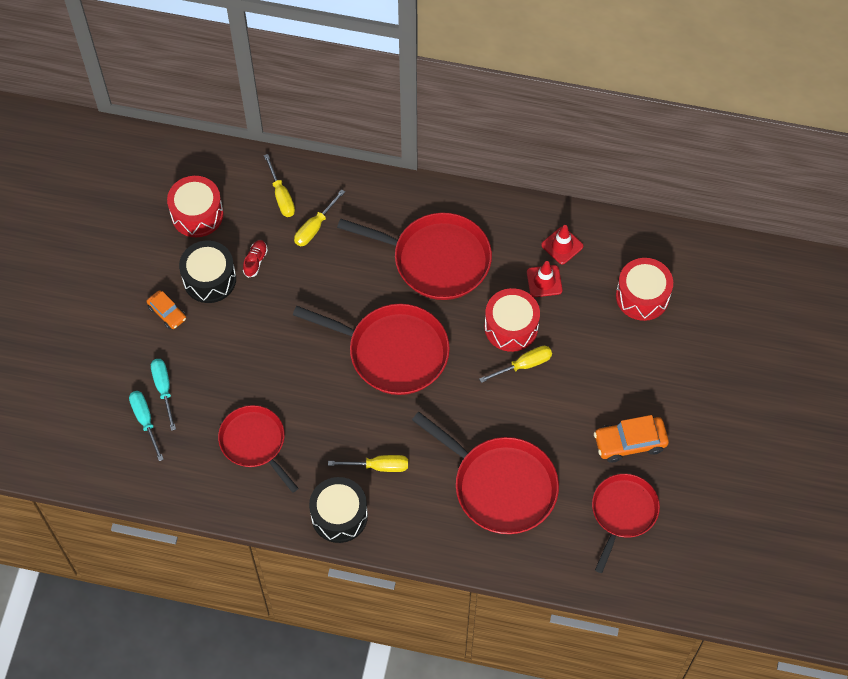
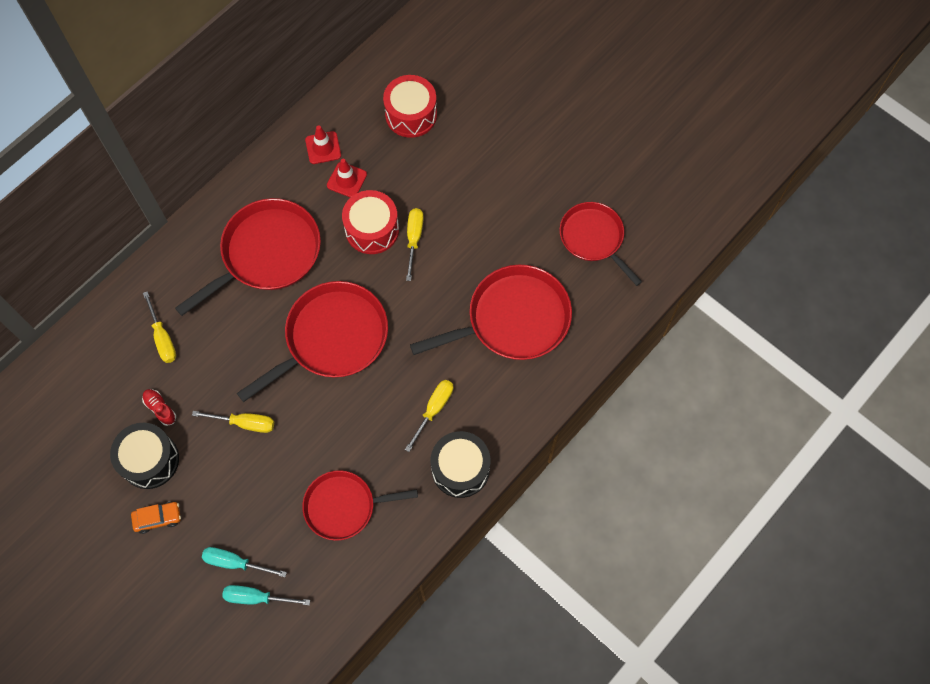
camera: 60 degrees left, 5 degrees up
(197, 214) = (73, 436): red drum -> none
(281, 196) = (110, 350): yellow screwdriver -> yellow screwdriver (245, 423)
(630, 442) = (535, 198): orange car -> none

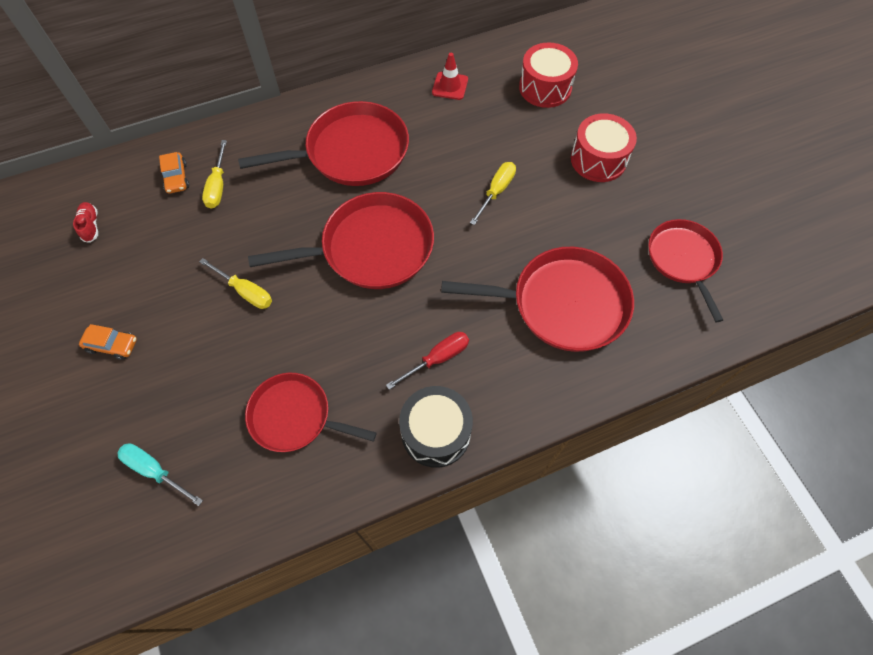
camera: 25 degrees right, 5 degrees down
(119, 346) = (176, 178): none -> orange car
(150, 460) = (139, 287): black drum -> none
(160, 408) = (178, 245): red shoe -> red shoe (91, 226)
(235, 563) = (156, 424): turquoise screwdriver -> none
(347, 180) = (458, 119): red traffic cone -> none
(372, 229) = (460, 168): red drum -> red drum (598, 159)
(434, 409) = (437, 358): yellow screwdriver -> red screwdriver

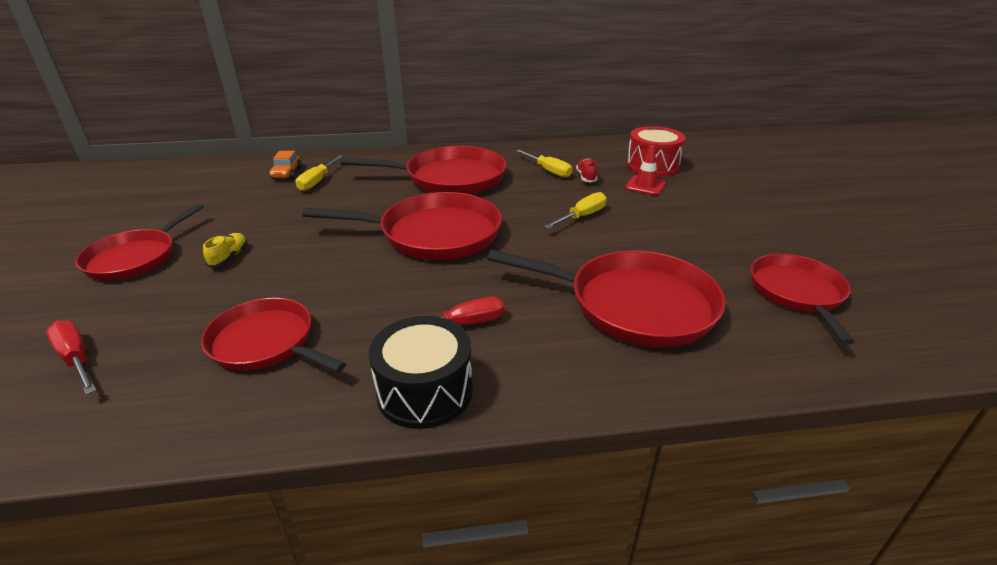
camera: 15 degrees right, 30 degrees down
(91, 226) = (192, 188): red shoe -> red shoe (586, 177)
(112, 345) = (135, 258): orange car -> red pan
(155, 471) = (76, 359): turquoise screwdriver -> red screwdriver
(200, 324) = (229, 257): none -> yellow shoe
(245, 291) = (290, 243): yellow screwdriver -> yellow screwdriver (548, 171)
(450, 86) = (560, 156): red traffic cone -> red traffic cone (645, 186)
(598, 159) = (699, 211): red drum -> none

